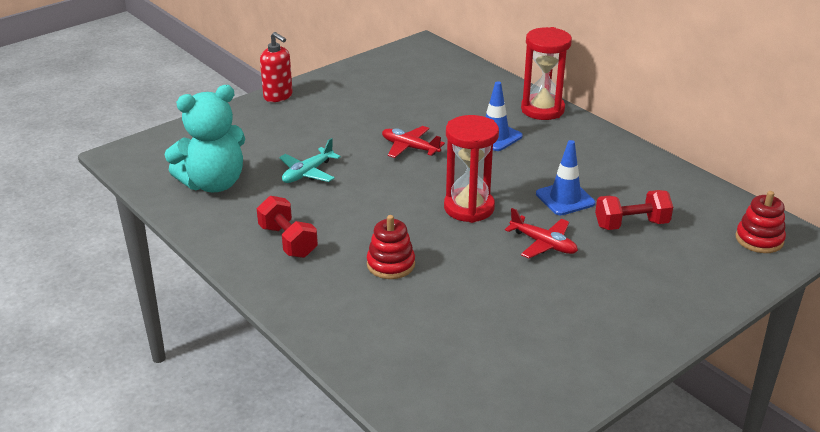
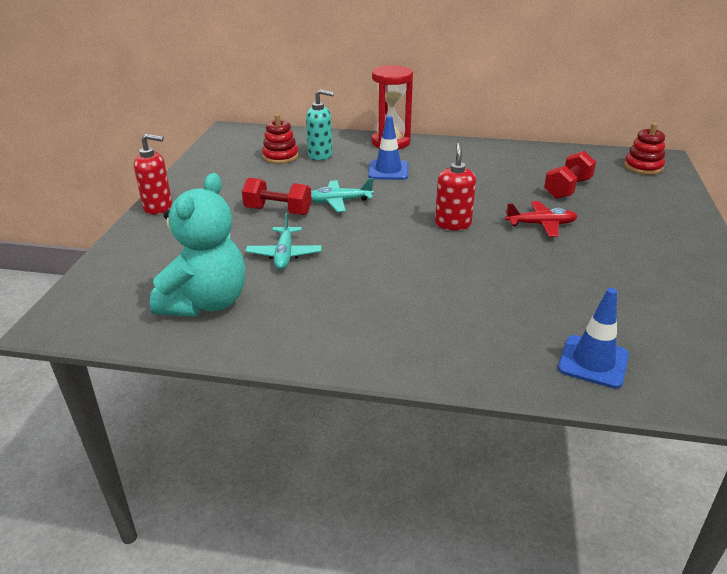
camera: 40 degrees left, 0 degrees up
(288, 241) = (357, 316): red dumbbell -> red dumbbell (278, 211)
(391, 264) = (469, 291): red stacking toy -> red stacking toy (280, 156)
(409, 148) = (338, 202): red plane -> turquoise plane
(460, 98) = (320, 155): none -> turquoise soap dispenser
(469, 208) = (453, 224): red hourglass -> red soap dispenser
(565, 199) = (502, 190): blue traffic cone -> blue traffic cone (593, 362)

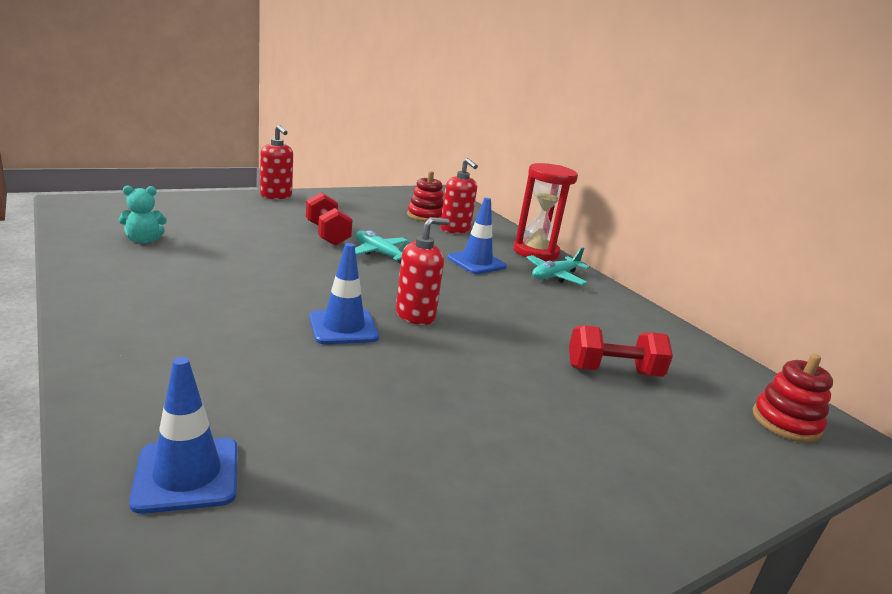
camera: 45 degrees right, 10 degrees down
(206, 302) = (144, 240): turquoise teddy bear -> turquoise teddy bear, size x0.46
(284, 254) = (254, 251): turquoise plane -> turquoise plane (555, 276)
(320, 155) = (455, 229): turquoise soap dispenser -> red soap dispenser
(450, 256) = (343, 327): none -> blue traffic cone
(541, 224) = (492, 370): red plane -> none

